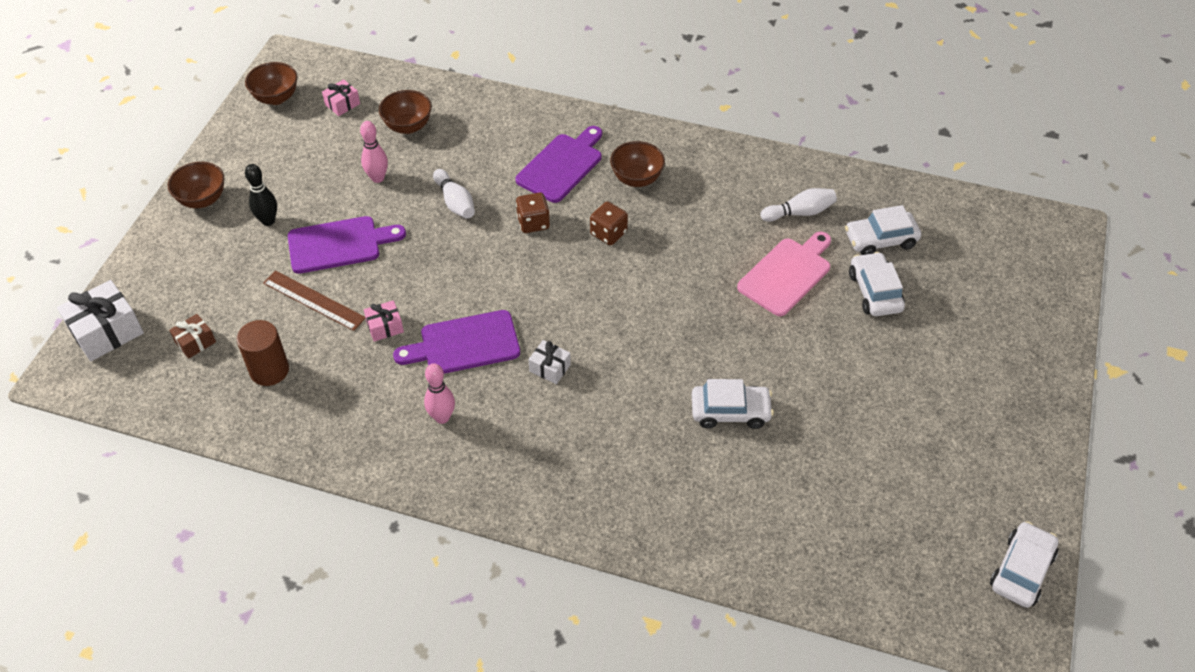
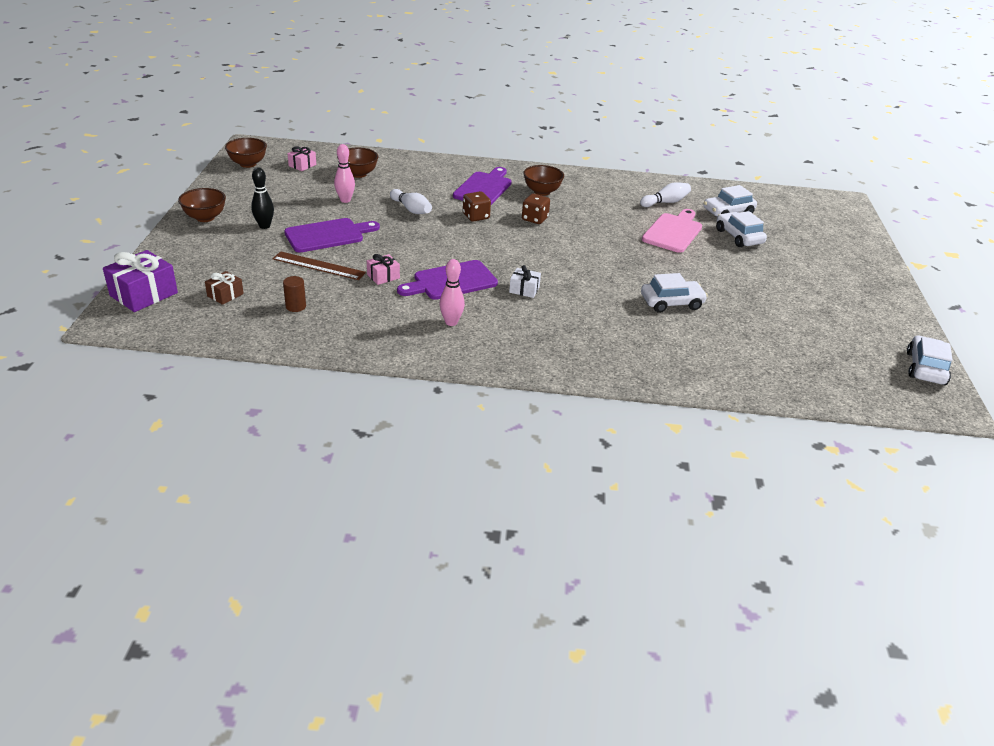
camera: 15 degrees left, 15 degrees down
(106, 332) = (144, 294): white gift -> purple gift
(269, 370) = (296, 306): brown cylinder -> brown cylinder, size x0.61

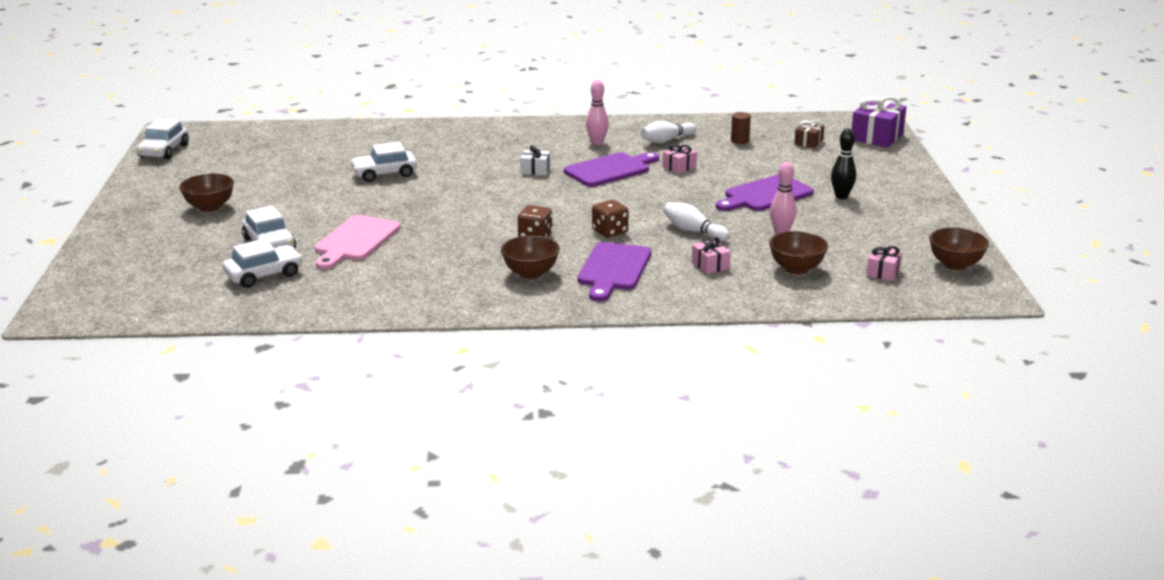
camera: 175 degrees right, 10 degrees down
(205, 218) = (914, 197): brown bowl -> brown bowl (209, 207)
(318, 266) = (748, 169): brown ruler -> none
(415, 183) = (710, 265): none -> pink gift
(665, 202) = (351, 279): white bowling pin -> white bowling pin (666, 140)

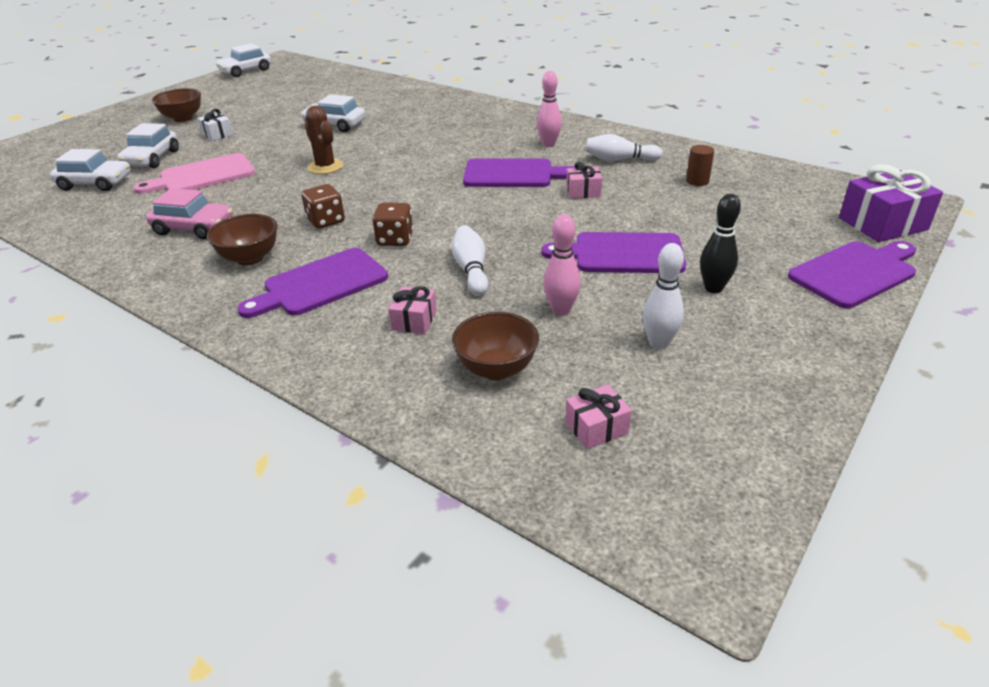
camera: 40 degrees right, 10 degrees up
(440, 272) = (194, 228): none -> pink car
(451, 205) = (325, 167): none -> brown cactus
(535, 170) = (449, 155): white gift -> white gift (217, 134)
(808, 142) = (778, 205): brown gift -> none
(855, 230) = (659, 343): none -> white bowling pin
(897, 166) = (855, 273): none -> purple cutting board
(955, 265) = (723, 467): brown bowl -> none

